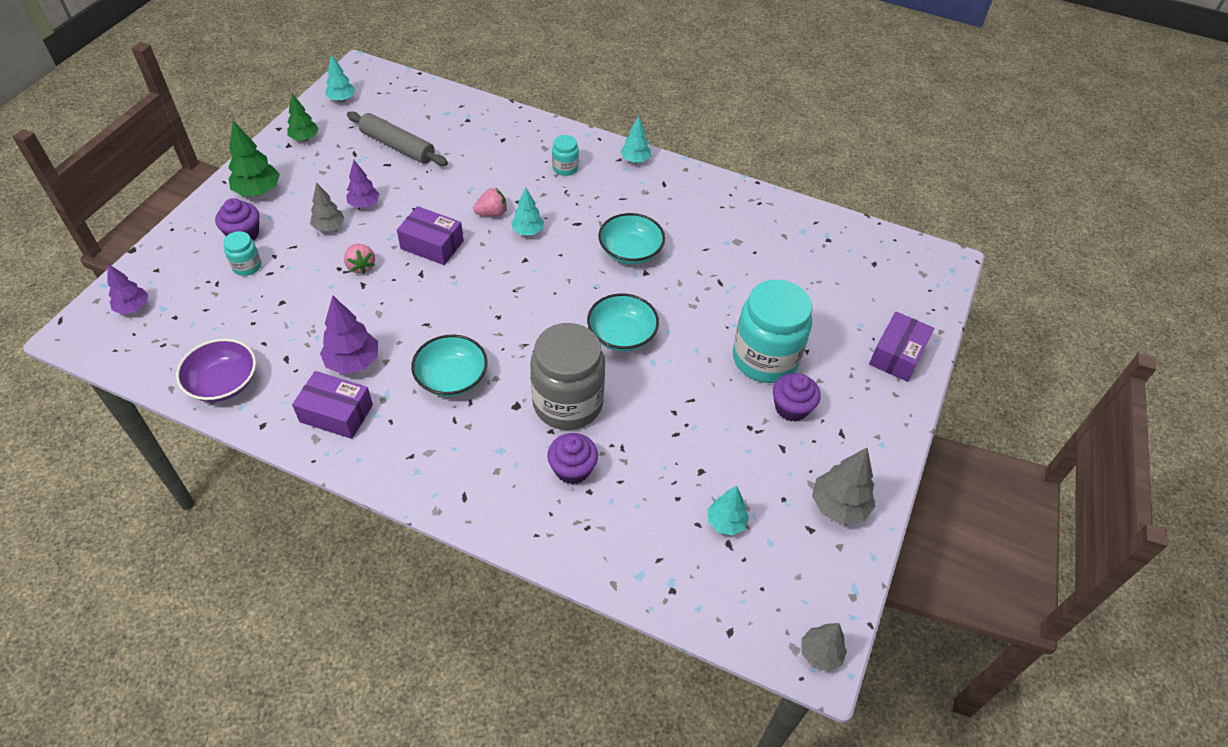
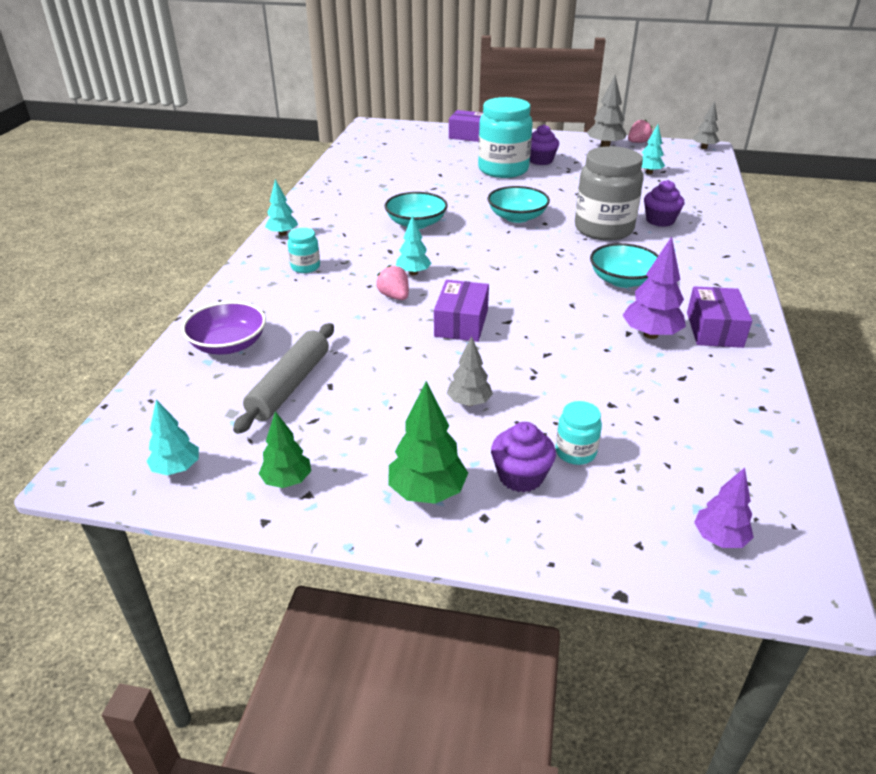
camera: 100 degrees left, 15 degrees down
(223, 383) = (749, 411): purple bowl -> purple bowl (228, 344)
(361, 266) = (520, 362): pink strawberry -> pink strawberry (638, 142)
(364, 204) = (415, 385): purple tree -> none

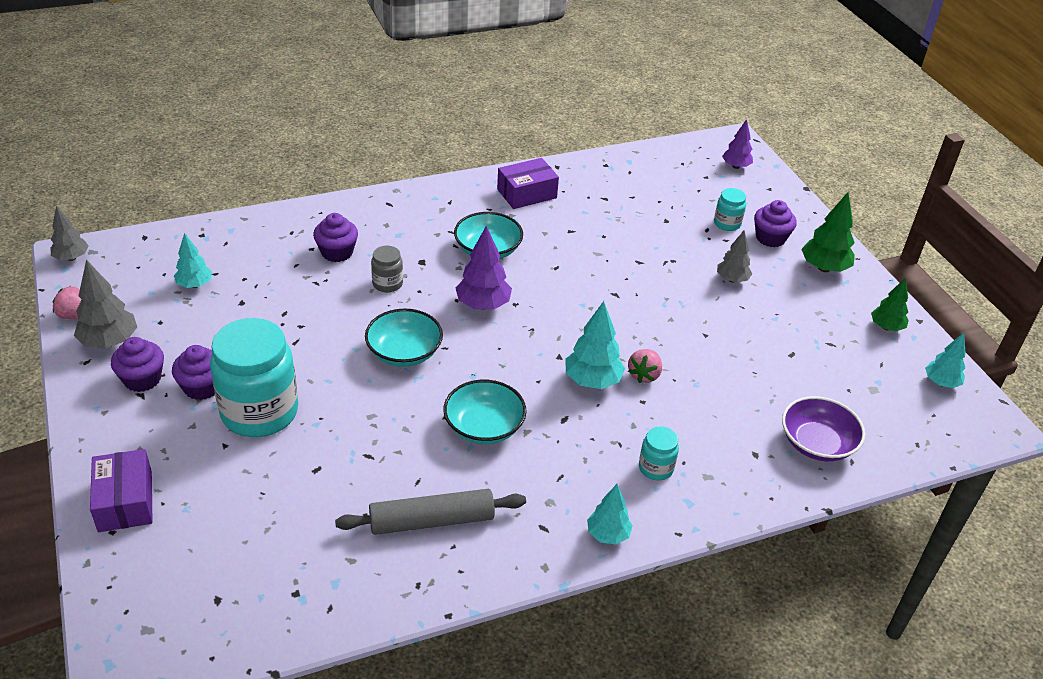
camera: 125 degrees left, 5 degrees up
(290, 385) = (815, 375): grey rolling pin -> grey rolling pin (431, 521)
(413, 273) = (592, 381): turquoise tree -> turquoise tree, size x1.52
(461, 323) = (643, 318): purple box -> none
(562, 149) = (142, 379): none -> purple cupcake
(603, 229) = (387, 284): grey jar -> grey jar, size x0.45
(650, 334) = (563, 220): purple tree -> purple tree (483, 305)

